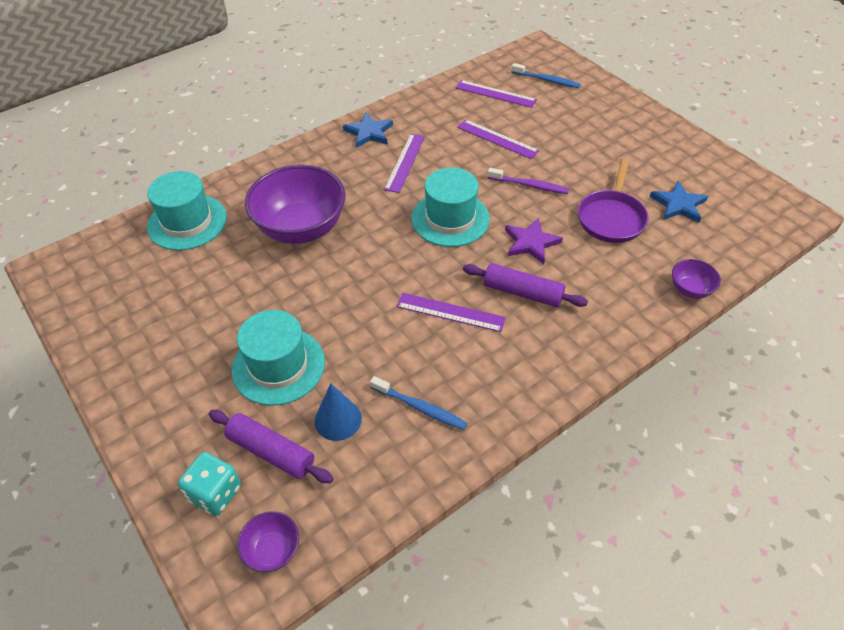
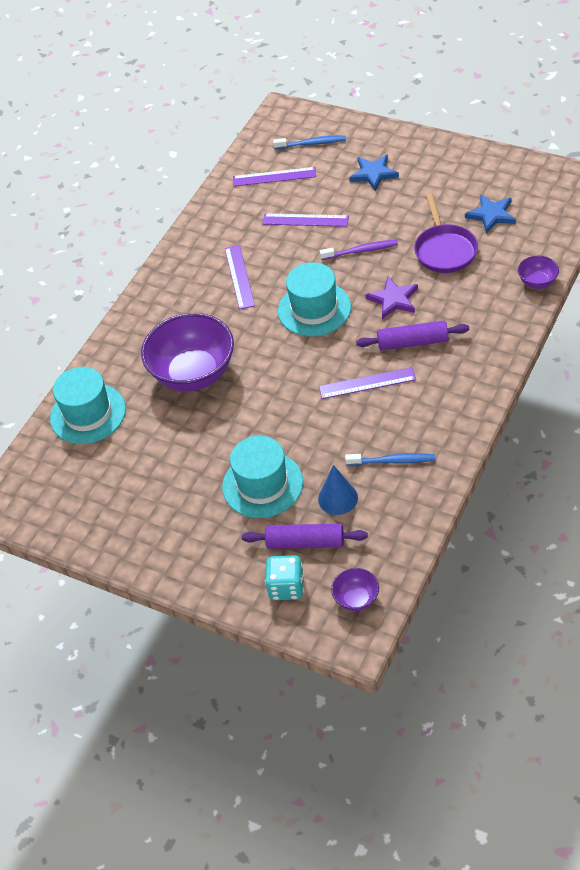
camera: 20 degrees left, 0 degrees up
(369, 132) = (186, 263): blue star -> blue star (373, 174)

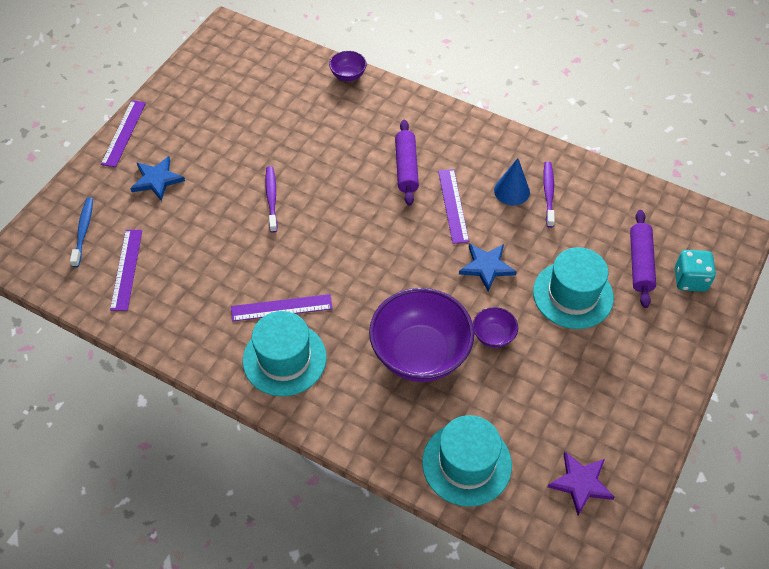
camera: 95 degrees left, 5 degrees up
(305, 220) = (209, 243): purple ruler -> purple ruler (123, 133)
(314, 309) = (346, 242): turquoise hat -> turquoise hat (284, 359)
(338, 498) = (590, 236): blue cone -> blue cone (512, 191)
(356, 599) = (698, 229): purple bowl -> purple bowl (493, 336)
(392, 461) = (548, 193): blue toothbrush -> purple toothbrush
(393, 299) = (347, 177): purple star -> purple star (581, 483)
(444, 250) = (289, 134): purple pan -> none
(491, 215) = (251, 96): blue star -> blue star (486, 267)

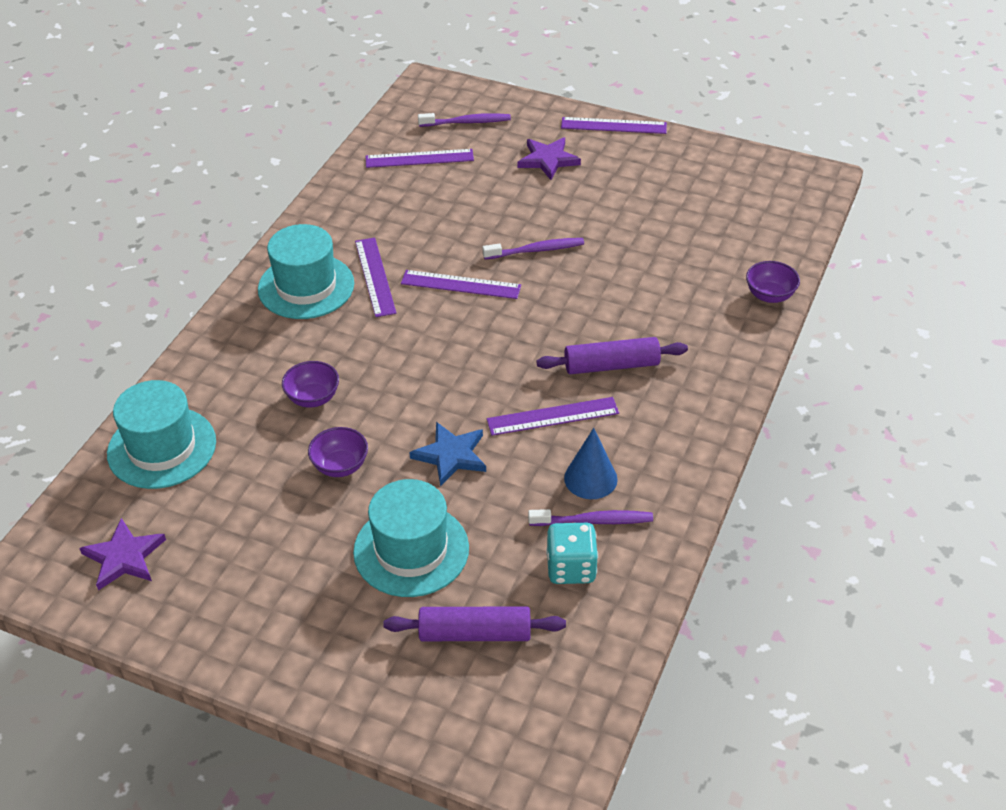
camera: 85 degrees right, 10 degrees down
(83, 231) = (467, 122): blue toothbrush -> purple toothbrush
(157, 180) = (548, 160): blue star -> purple star
(303, 249) = (461, 284): none -> purple ruler
(420, 354) = (313, 398): purple bowl -> purple bowl, size x0.45
(690, 280) = (449, 698): turquoise dice -> turquoise dice (571, 568)

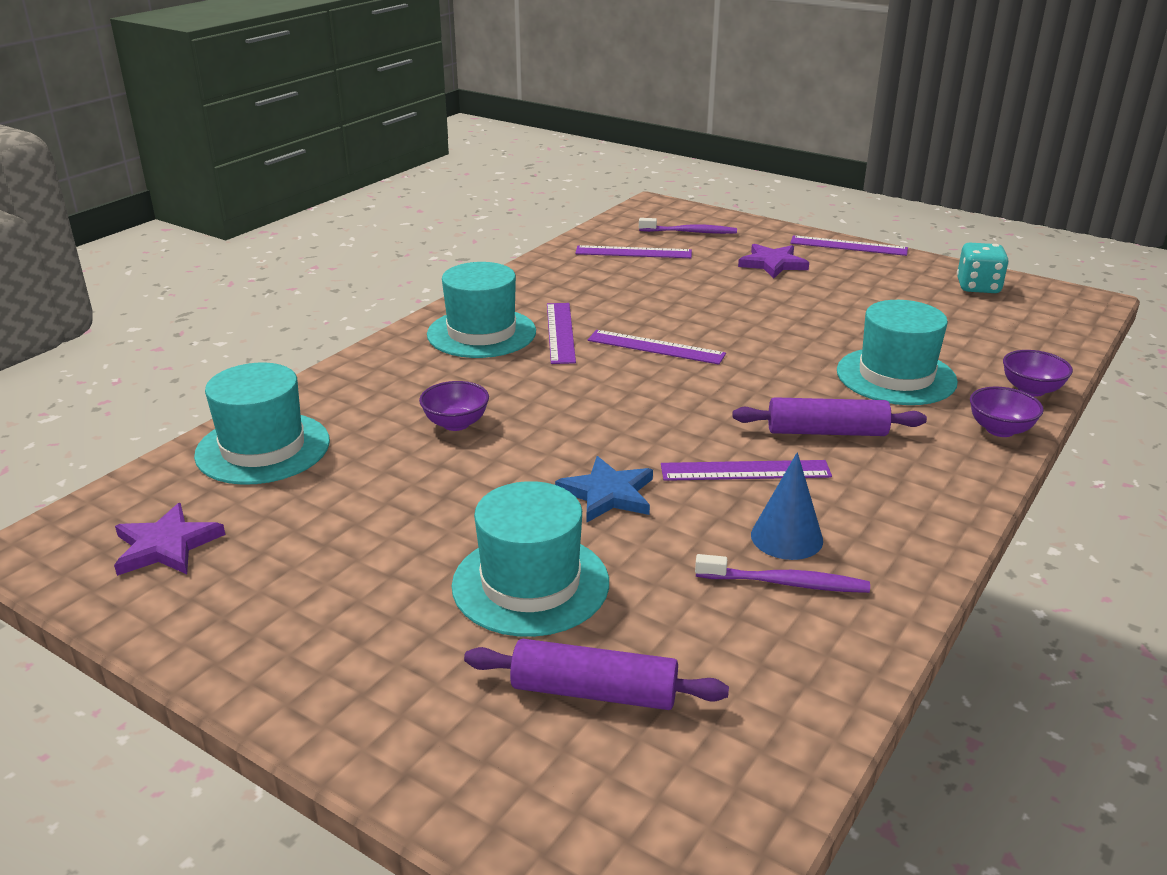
camera: 10 degrees right, 15 degrees down
(340, 466) = (467, 488): purple bowl -> purple bowl (1000, 430)
(536, 250) = (748, 328): purple toothbrush -> none
(571, 568) = (746, 632): turquoise dice -> turquoise dice (978, 287)
(662, 294) = (896, 376): none -> turquoise hat

